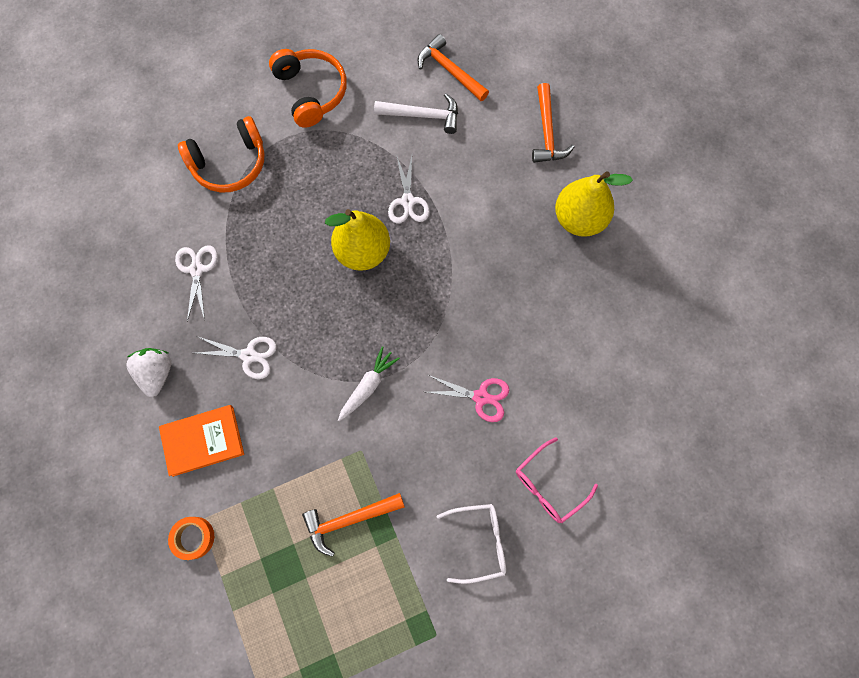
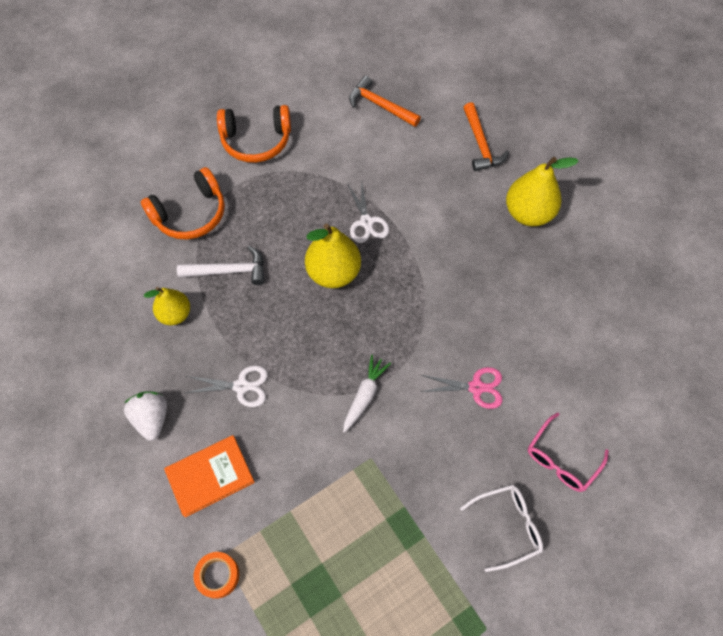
camera: 10 degrees left, 10 degrees down
(197, 269) = (175, 314): white scissors -> yellow pear
(311, 92) = (256, 141): orange headphones -> orange headphones turned 120 degrees clockwise
(349, 519) = (373, 528): orange hammer -> none
(423, 115) = (364, 146): white hammer -> white hammer (229, 271)

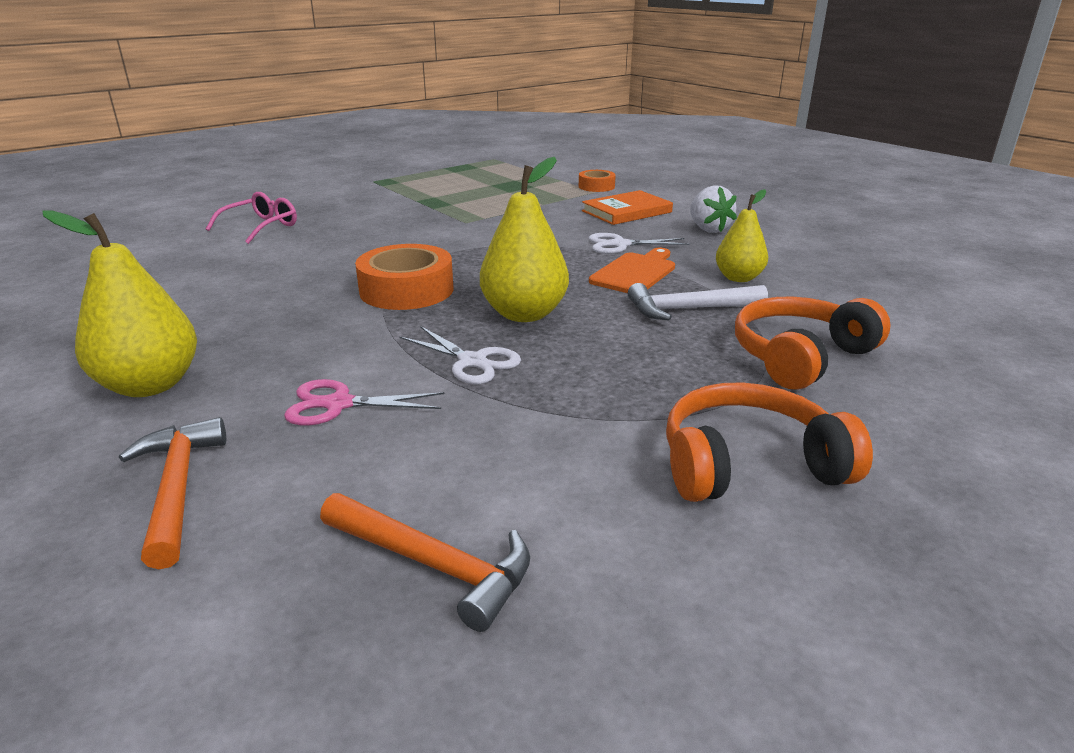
camera: 175 degrees right, 35 degrees down
(246, 330) = (635, 272): none -> orange cutting board
(364, 396) = (473, 245): white carrot -> none
(366, 222) = (472, 362): white scissors -> white scissors turned 150 degrees clockwise
(411, 313) = (406, 290): none -> orange tape
(476, 387) = (335, 253): pink scissors -> pink scissors (338, 404)
(507, 526) = (336, 205): white glasses -> none

